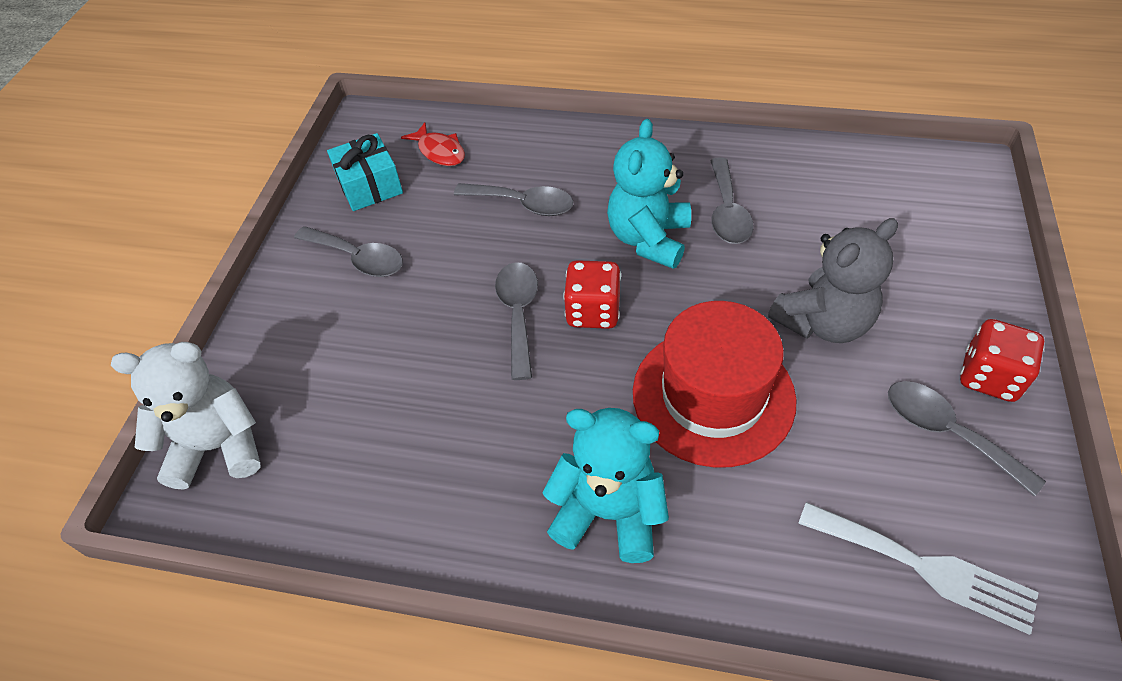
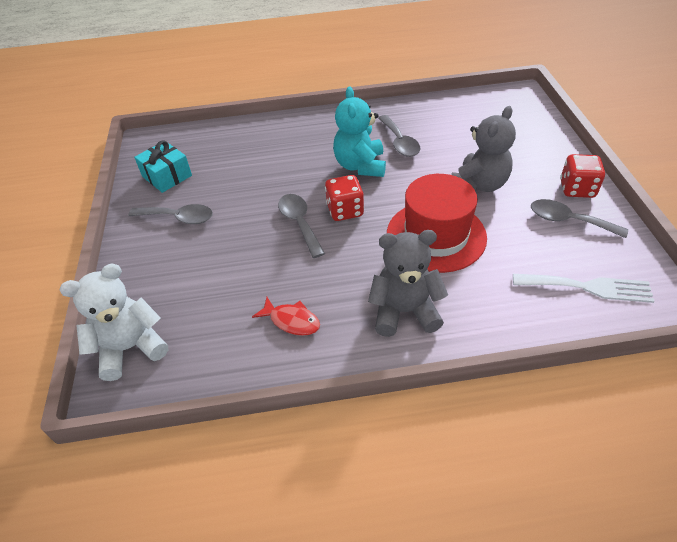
camera: 20 degrees left, 5 degrees down
(439, 151) = (205, 148): red fish -> red fish (291, 321)
(523, 204) = (274, 164): grey spoon -> none
(608, 513) = (404, 311): turquoise teddy bear -> grey teddy bear

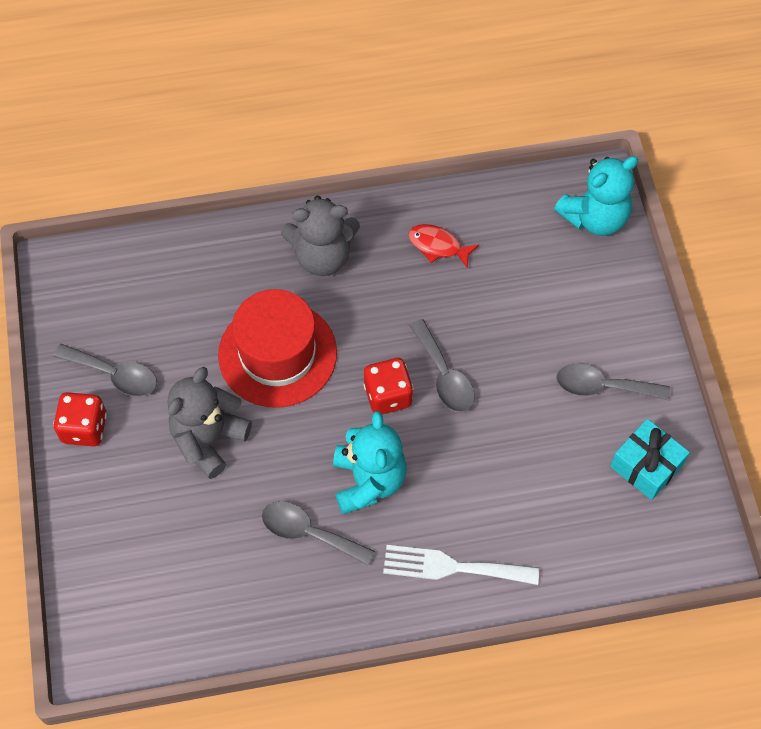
camera: 175 degrees right, 15 degrees up
(130, 348) = (595, 218): white teddy bear -> turquoise teddy bear
(399, 142) = (309, 533): grey spoon -> grey spoon turned 45 degrees counterclockwise
(588, 287) = (127, 283): white fork -> white fork (452, 567)

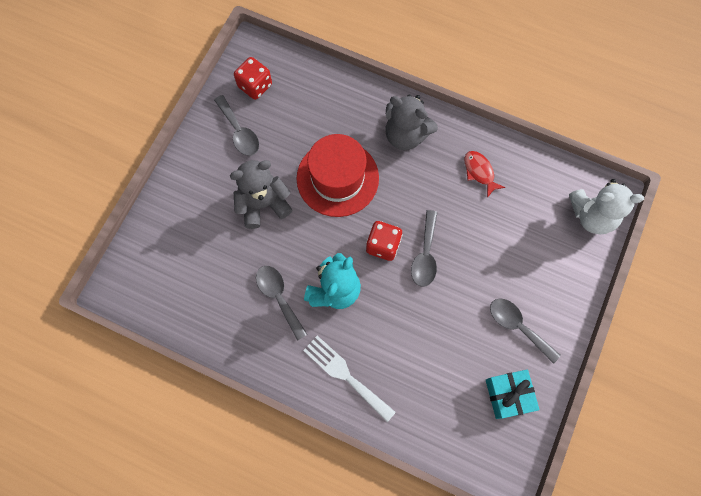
camera: 35 degrees right, 10 degrees up
(84, 428) = (202, 153): red dice -> red dice (255, 86)
(595, 218) = (592, 215): turquoise teddy bear -> white teddy bear

